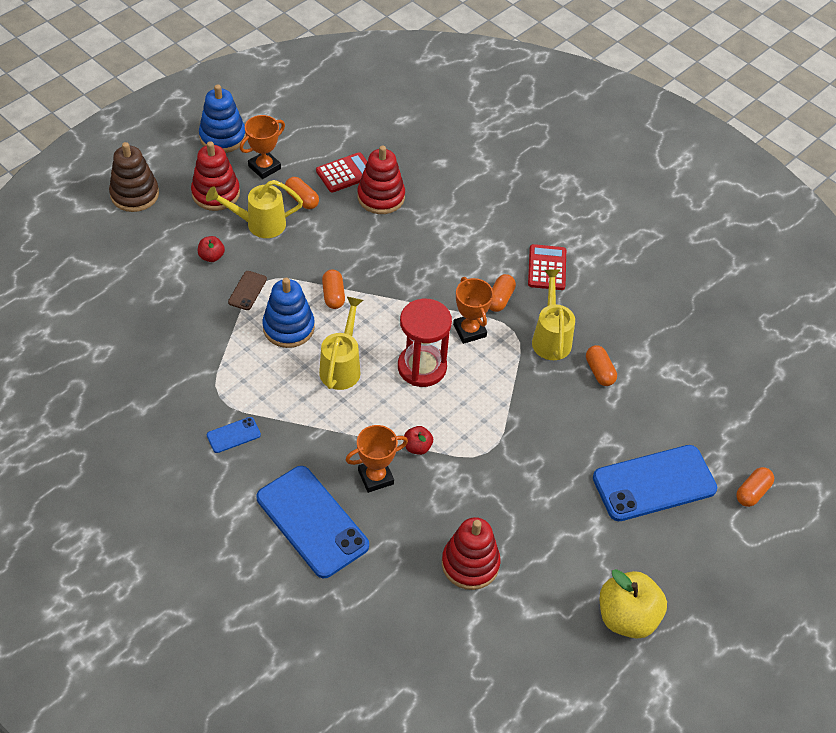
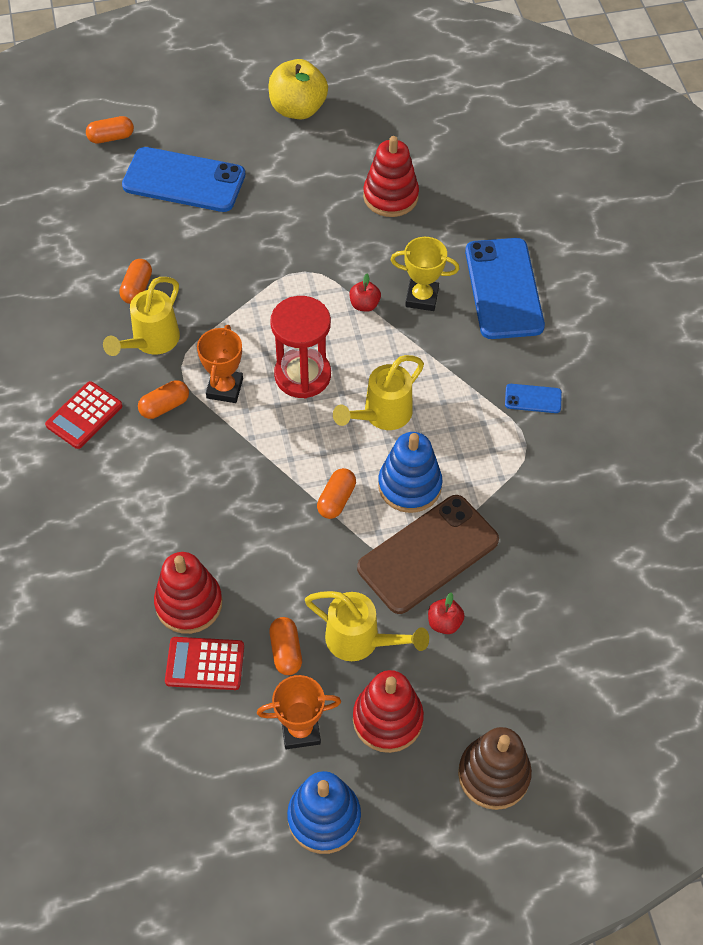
camera: 145 degrees left, 5 degrees up
(247, 290) = (428, 554): brown phone -> brown phone, size x2.29
(375, 477) = (422, 298): orange trophy -> yellow trophy

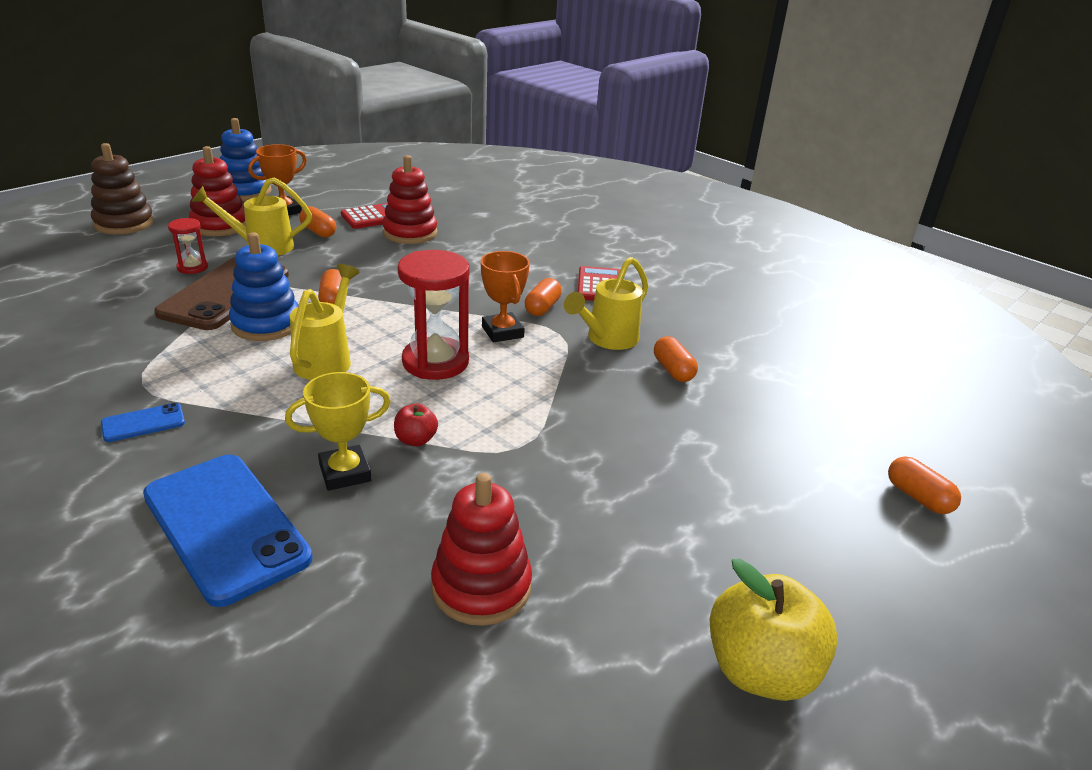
camera: 145 degrees right, 25 degrees down
(111, 137) = (918, 497): orange capsule -> orange capsule turned 75 degrees counterclockwise
(151, 342) = (607, 340): yellow watering can -> yellow watering can turned 135 degrees counterclockwise
(184, 180) = (769, 485): blue phone -> none
(444, 623) = (192, 267): red apple -> red hourglass

